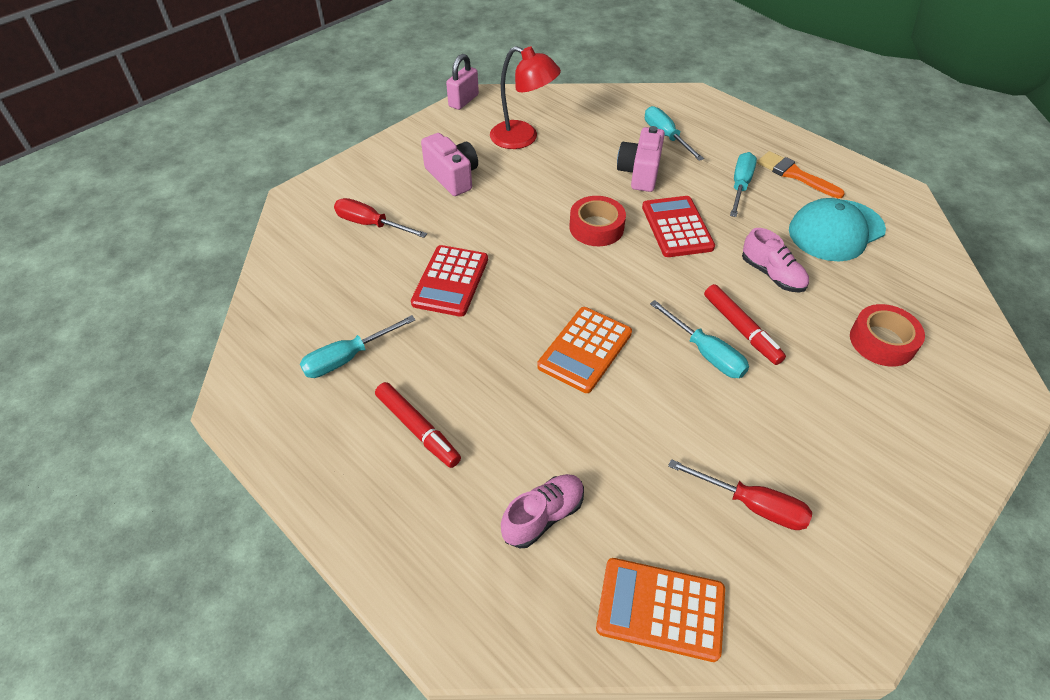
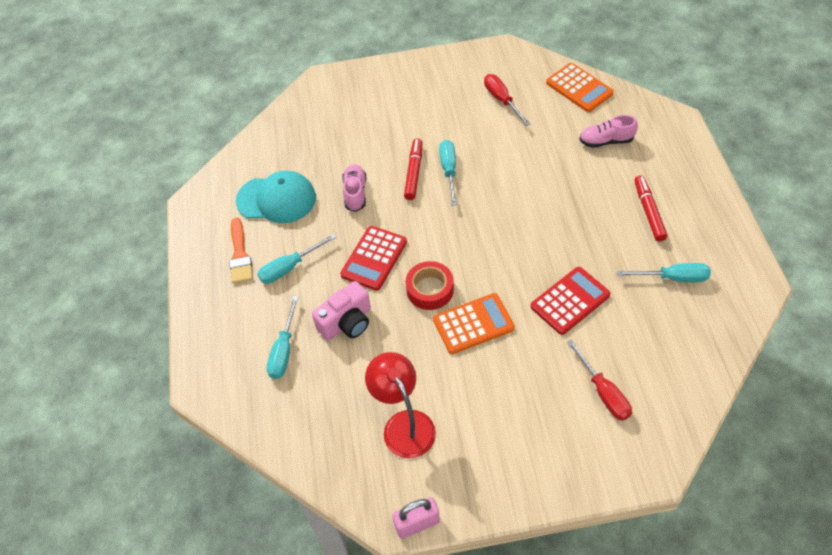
camera: 140 degrees left, 5 degrees up
(452, 177) = (502, 410): pink camera -> none
(585, 350) = (517, 207): orange calculator -> orange calculator (473, 324)
(882, 341) = (347, 129): red tape -> none

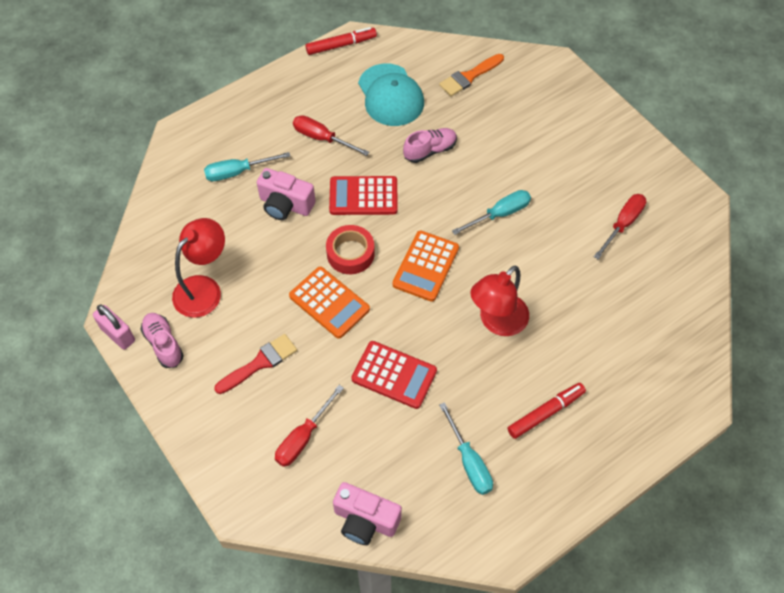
camera: 60 degrees right, 5 degrees up
(240, 255) = (317, 97): orange brush -> orange brush (469, 77)
(290, 267) = (322, 138): turquoise screwdriver -> red screwdriver
(414, 172) = (480, 186): red marker -> red marker (341, 45)
(510, 402) = (260, 363): none -> red brush
(552, 211) = (497, 322): none -> red lamp
(579, 88) = (686, 290): orange calculator -> orange calculator (425, 266)
(606, 141) = (623, 341): pink shoe -> pink shoe (164, 344)
(701, 372) = (365, 520): none -> pink camera

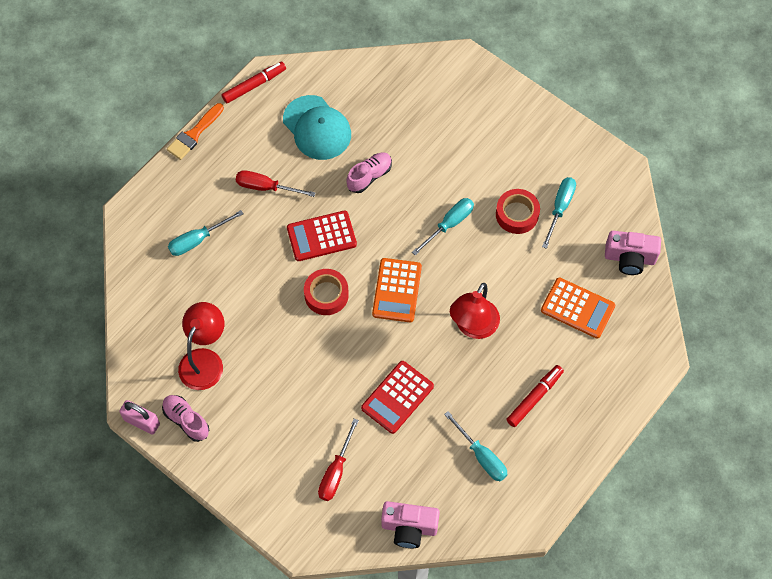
camera: 15 degrees left, 5 degrees up
(260, 363) = (277, 416): red brush -> none
(285, 205) = (253, 262): pink camera -> pink camera (629, 258)
(329, 303) = (321, 346): orange calculator -> orange calculator (577, 308)
(394, 375) = (397, 397): red calculator -> red calculator turned 120 degrees clockwise
(469, 77) = (385, 91): orange brush -> orange brush (194, 134)
(574, 220) = (517, 214): none -> red tape
(622, 224) = (560, 208): red screwdriver -> turquoise screwdriver

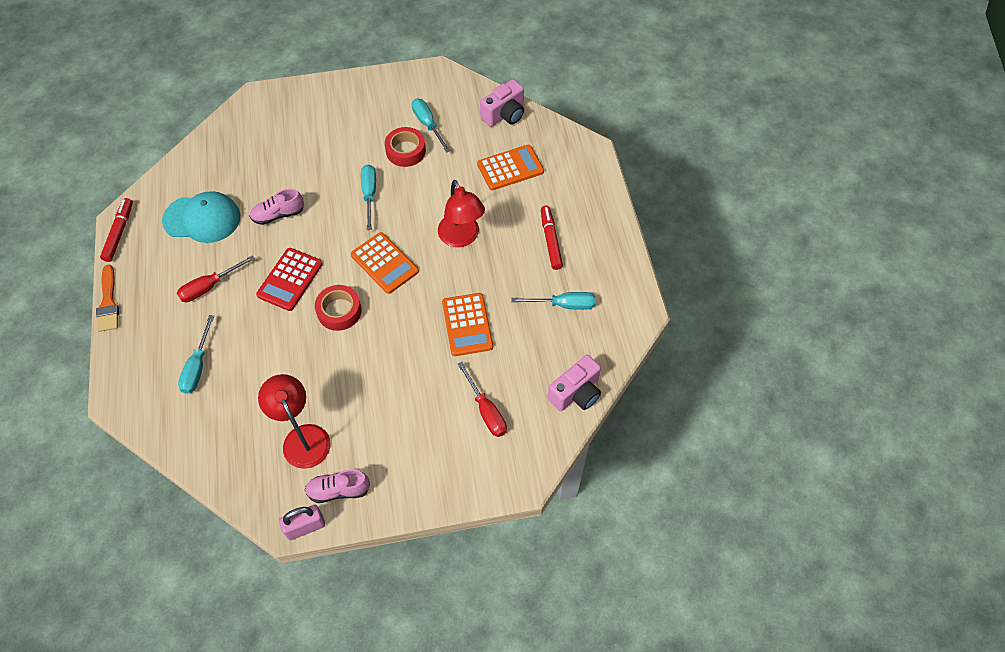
camera: 50 degrees left, 5 degrees down
(369, 176) = (278, 214): pink shoe -> pink shoe turned 105 degrees counterclockwise
(397, 397) = (467, 325): red calculator -> orange calculator

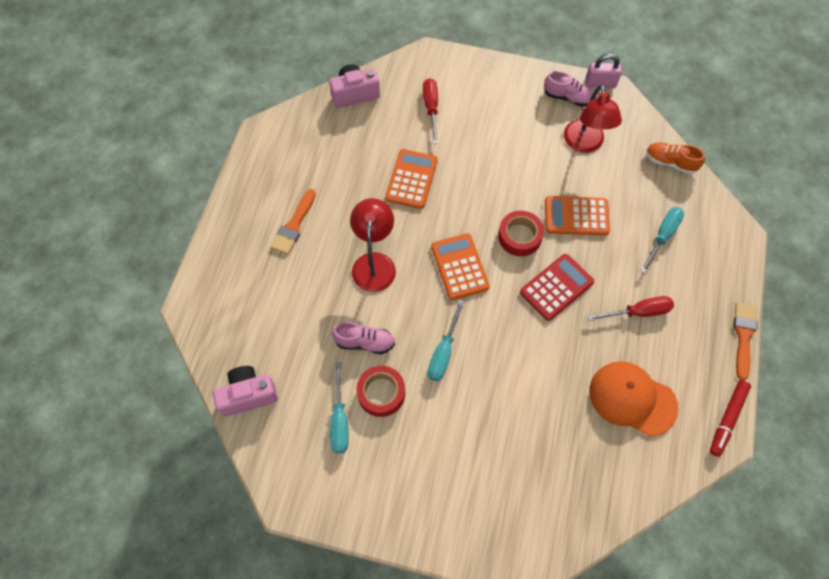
camera: 155 degrees left, 5 degrees up
(202, 219) = (632, 399): turquoise cap -> orange cap
(202, 453) = (670, 162): none -> orange shoe
(278, 214) = (548, 368): pink shoe -> pink shoe (365, 342)
(510, 168) = (283, 321): orange calculator -> orange calculator (576, 216)
(550, 240) = (294, 225): red marker -> orange brush
(563, 305) = (320, 163): turquoise screwdriver -> none

